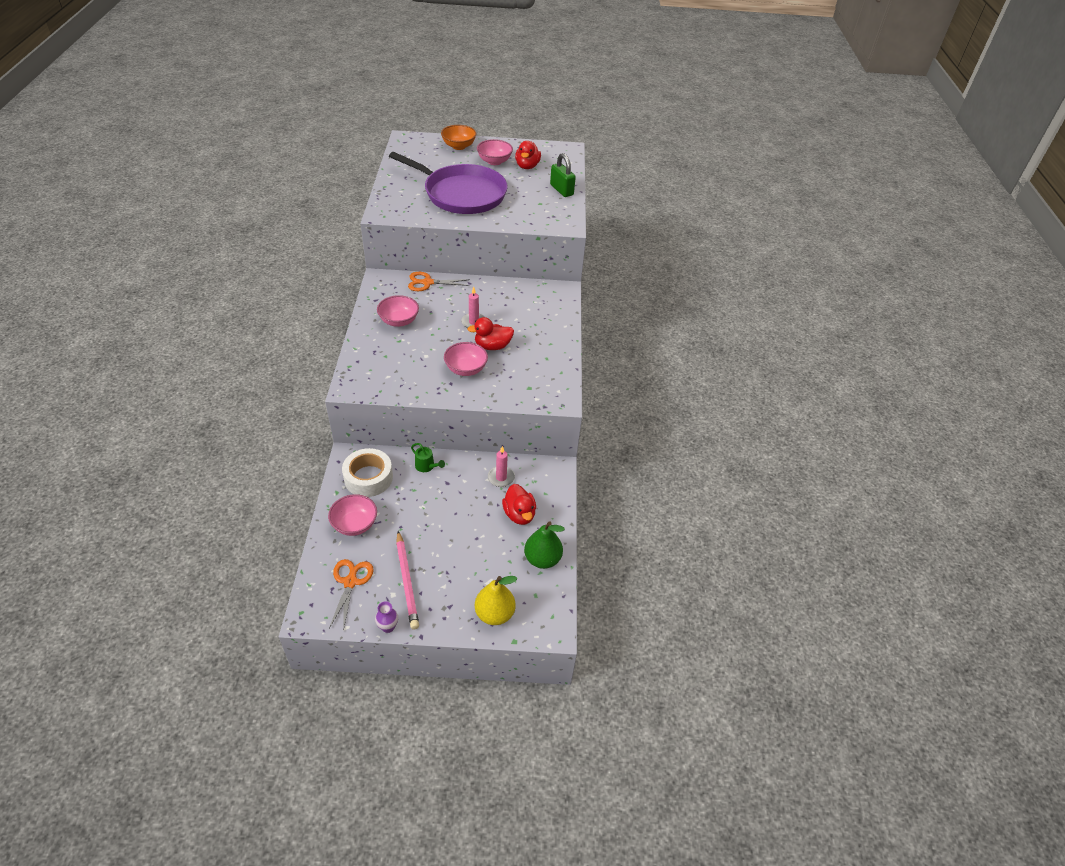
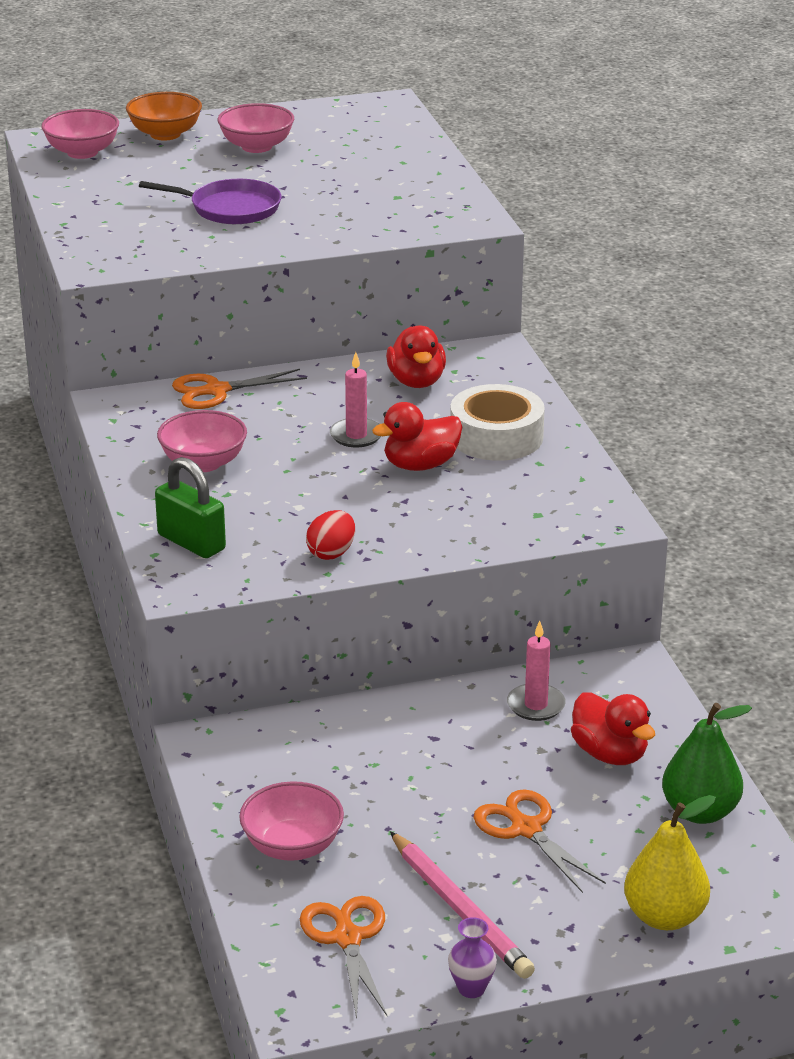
camera: 15 degrees left, 15 degrees down
(368, 478) = (268, 766): white tape -> white tape (496, 436)
(425, 386) = (331, 553): none -> red egg
(427, 466) = (376, 721): green watering can -> none
(460, 545) = (526, 829): none -> orange scissors
(461, 194) = (231, 208): purple pan -> purple pan, size x0.52
(466, 369) = (394, 511): pink bowl -> pink bowl (82, 152)
(527, 166) = (327, 143): red duck -> red duck (416, 381)
(561, 190) = (423, 169): green padlock -> green padlock (191, 542)

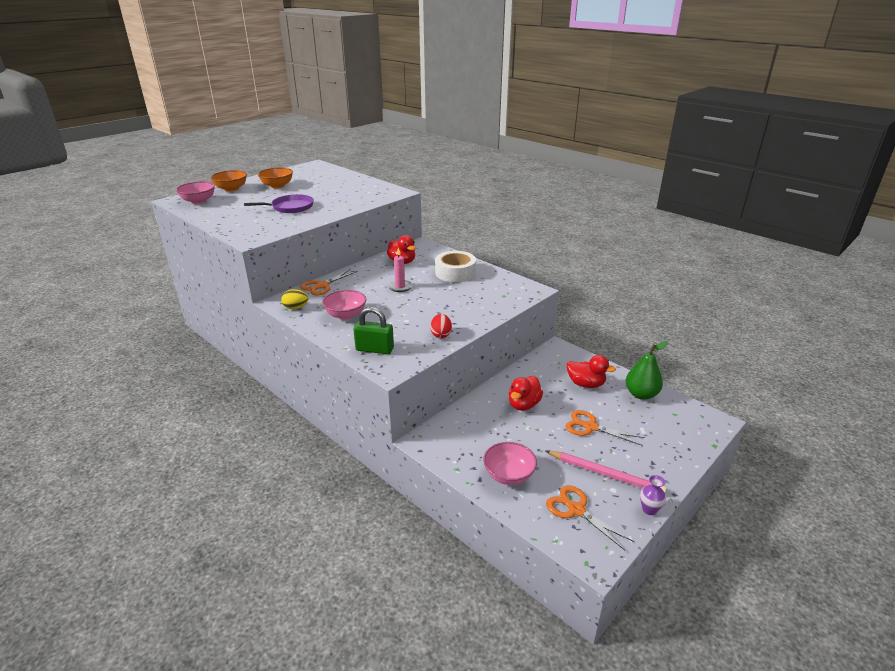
camera: 30 degrees left, 0 degrees up
(132, 422) = (296, 308): none -> yellow egg
(256, 147) = (277, 186): pink bowl -> orange bowl
(420, 465) = (438, 290): red duck -> red duck (523, 404)
(536, 705) = (539, 375): pink candle -> none
(664, 917) = (679, 442): yellow pear -> none

